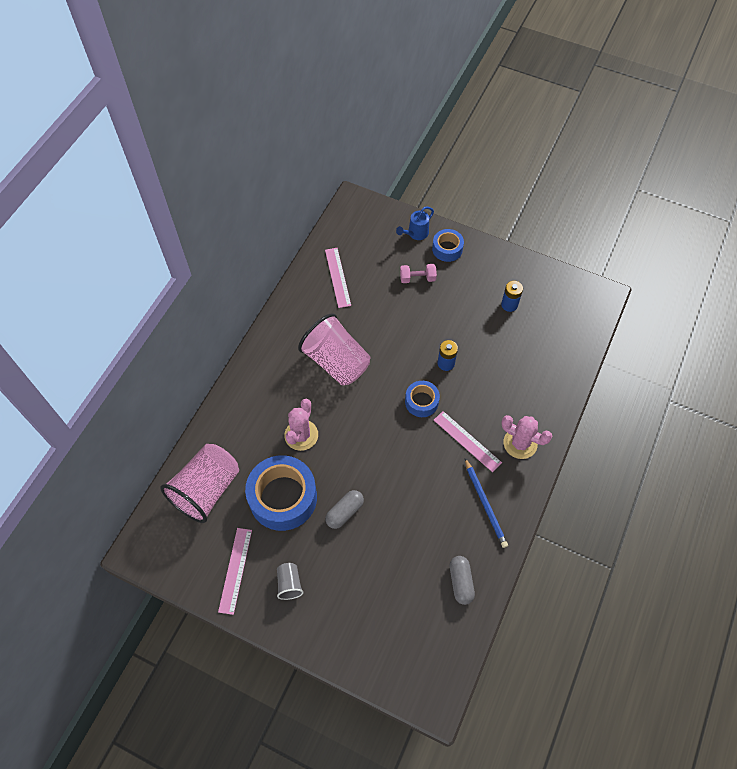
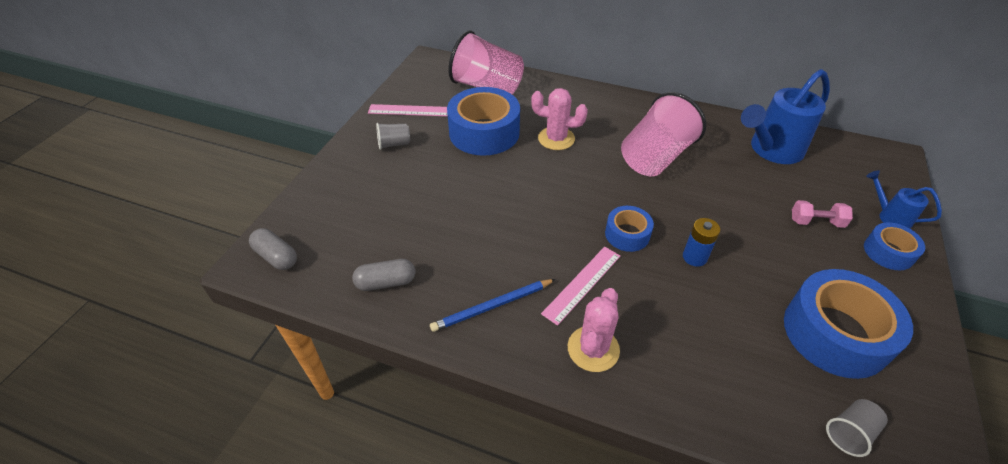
camera: 85 degrees right, 15 degrees down
(337, 277) = (771, 150): pink ruler -> blue watering can
(344, 512) = (471, 176): grey capsule -> grey capsule (276, 256)
(417, 278) = (816, 222): pink dumbbell -> pink dumbbell turned 75 degrees counterclockwise
(509, 304) = (835, 333): blue battery -> blue tape
(572, 324) = (849, 433): none -> grey cup

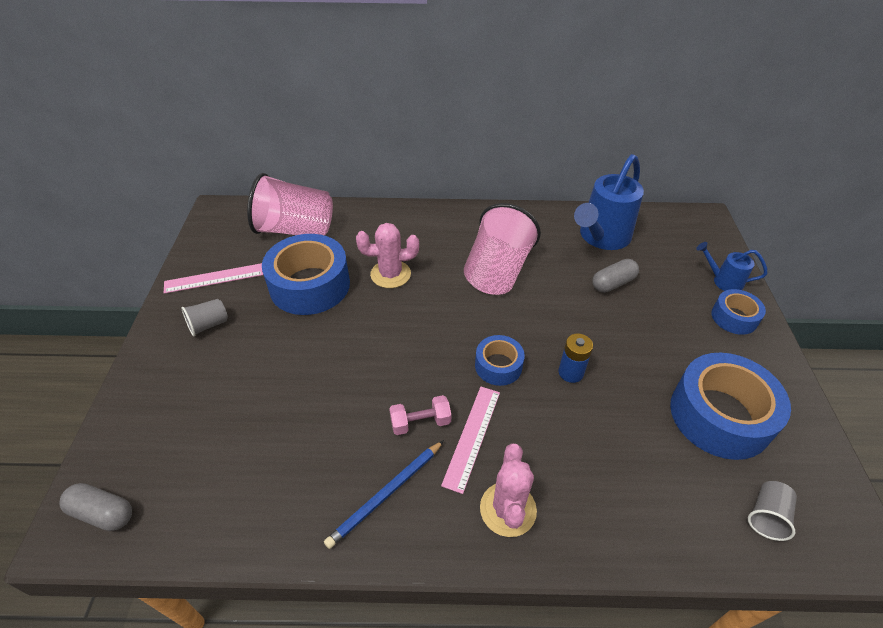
camera: 20 degrees left, 0 degrees up
(386, 282) = (254, 504): grey capsule -> grey capsule (613, 283)
(816, 222) = (665, 303): pink dumbbell -> pink dumbbell (420, 422)

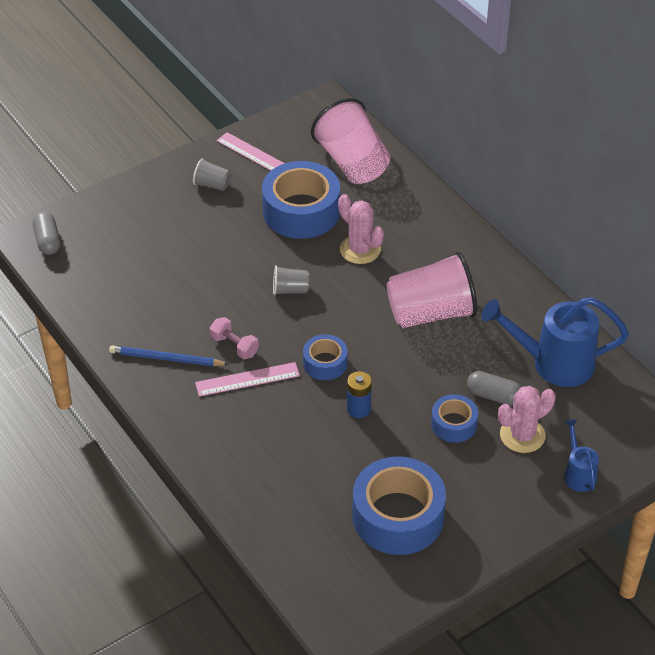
camera: 55 degrees right, 0 degrees up
(508, 509) = (207, 425): pink cactus -> pink cactus (522, 435)
(734, 317) = (531, 495): blue tape -> blue tape (454, 424)
(766, 516) = (322, 569): grey cup -> grey cup (290, 290)

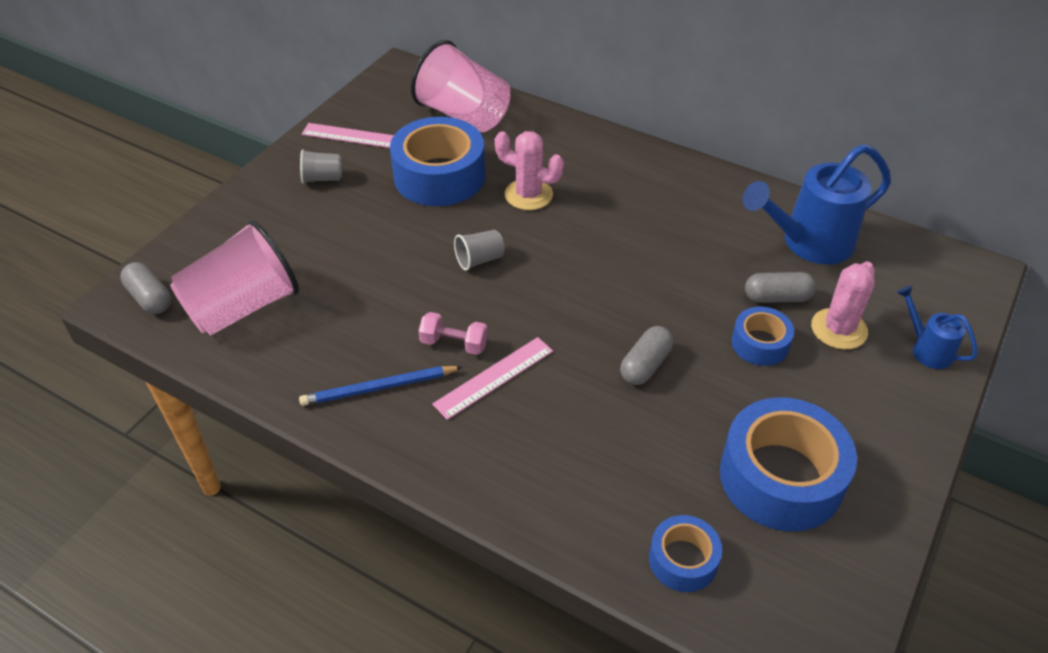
camera: 25 degrees left, 0 degrees up
(325, 363) = (572, 326): blue tape -> blue tape (683, 560)
(358, 409) = (645, 365): blue battery -> grey capsule
(431, 313) = (648, 234): pink cup -> pink cup (243, 307)

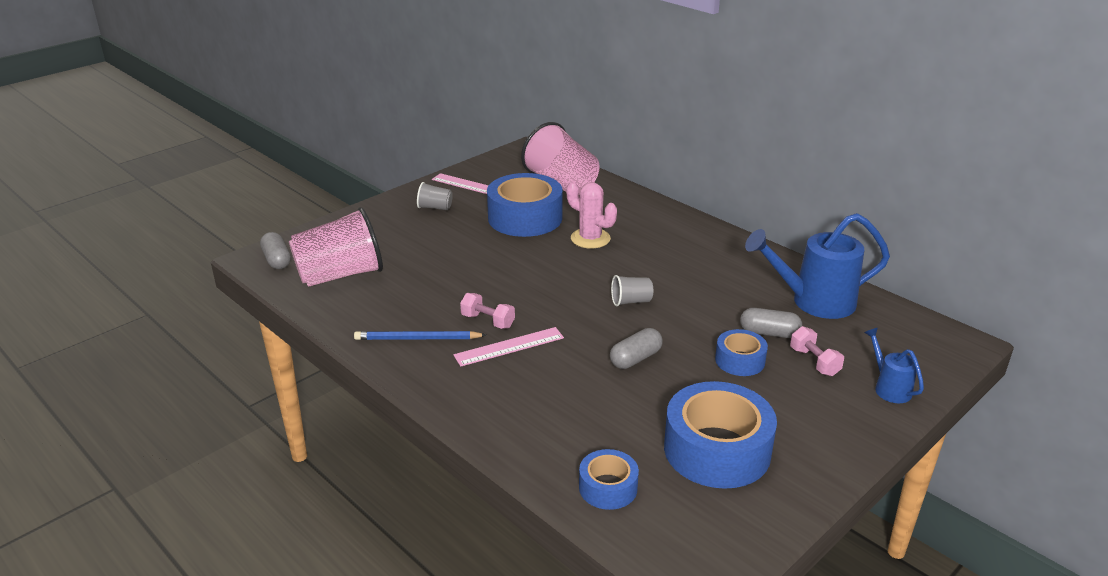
camera: 15 degrees right, 15 degrees down
(479, 260) = (532, 273): grey cup -> grey cup (631, 301)
(839, 329) = (814, 362): pink cactus -> pink dumbbell

